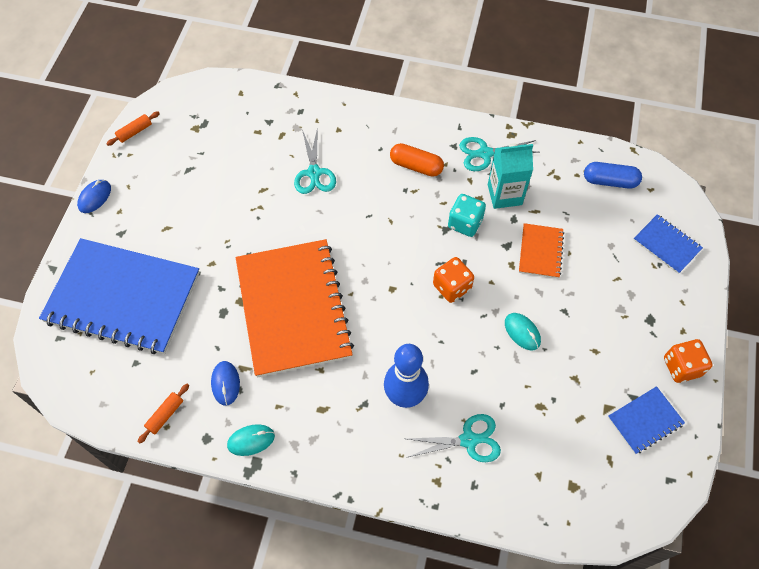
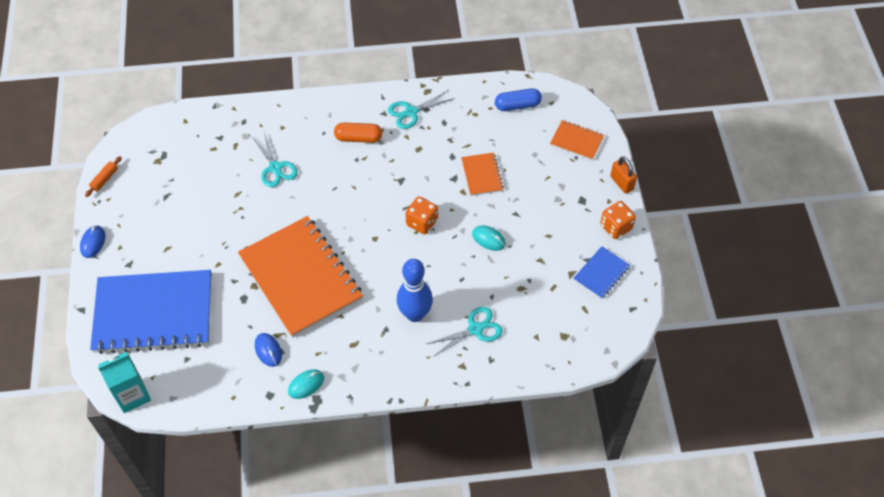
camera: 20 degrees left, 5 degrees down
(165, 415) = (228, 389): orange rolling pin -> none
(465, 223) = (414, 171): turquoise dice -> none
(504, 194) = (438, 140): turquoise carton -> turquoise carton (132, 395)
(666, 245) = (576, 141): blue notebook -> orange notebook
(706, 313) = (621, 183): none -> orange padlock

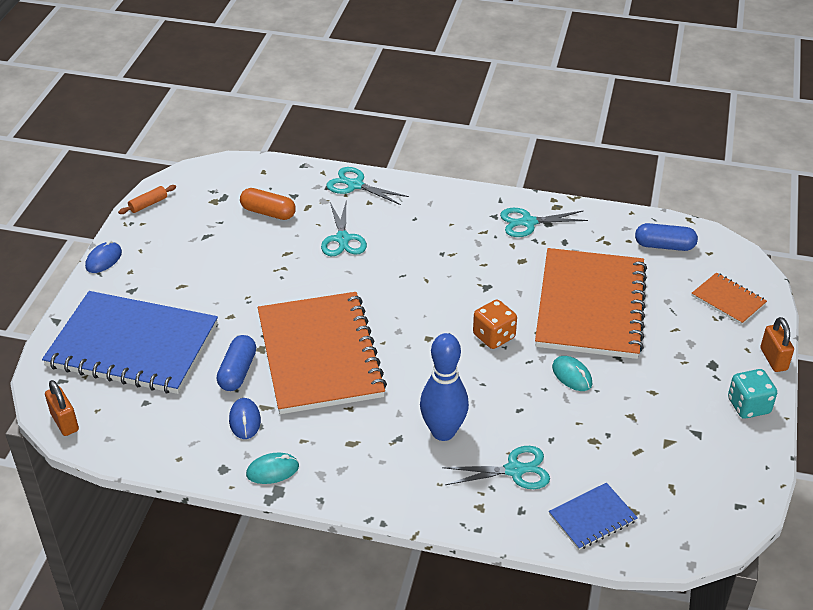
camera: 20 degrees right, 15 degrees down
(132, 395) = (65, 422): turquoise carton -> orange padlock
(245, 311) = (237, 372): none -> blue capsule
(265, 114) = (355, 185): none -> turquoise scissors
(358, 138) = (453, 233): orange capsule -> orange capsule (268, 212)
(482, 175) = (590, 306): orange notebook -> orange notebook, size x2.28
(601, 273) = (709, 453): blue notebook -> blue notebook (592, 518)
(616, 227) = (748, 406): orange dice -> turquoise dice

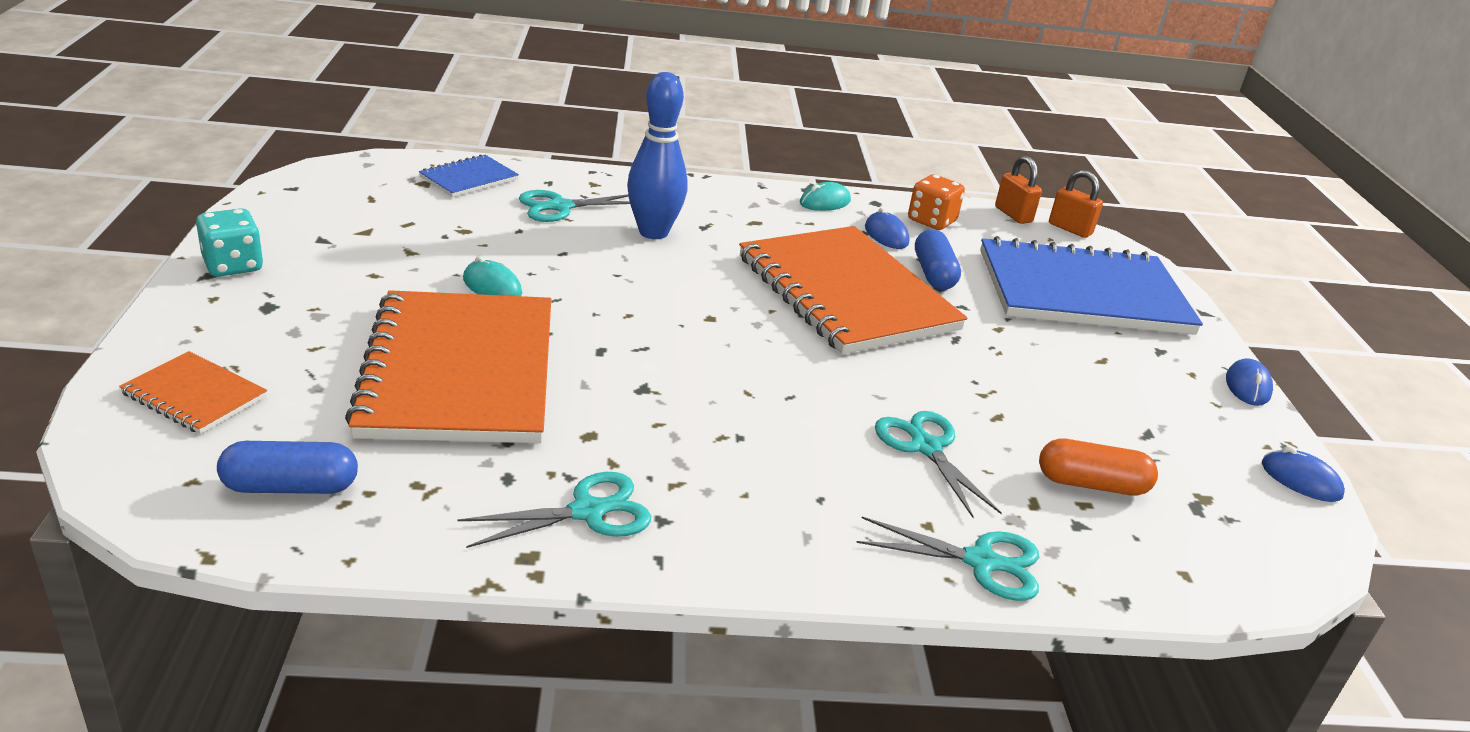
camera: 160 degrees right, 10 degrees down
(148, 204) = (1300, 480): orange rolling pin -> blue mouse
(494, 336) = (614, 324): orange dice -> orange dice (931, 221)
(773, 359) = (158, 317): orange padlock -> orange padlock (1013, 215)

